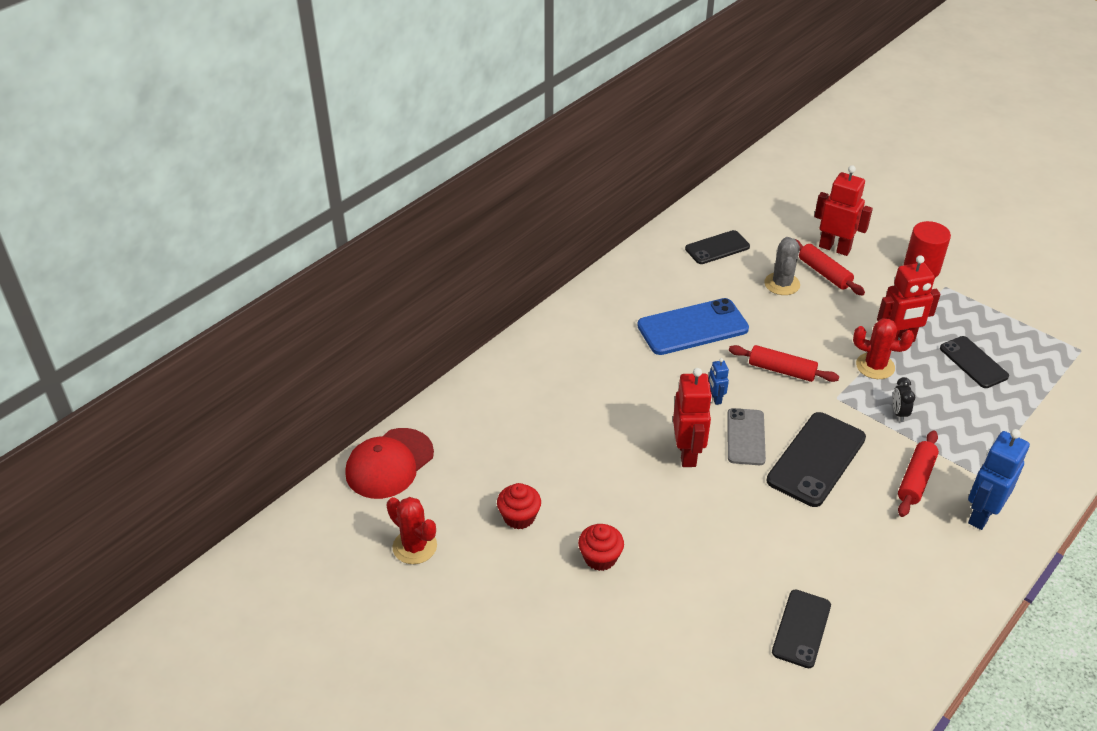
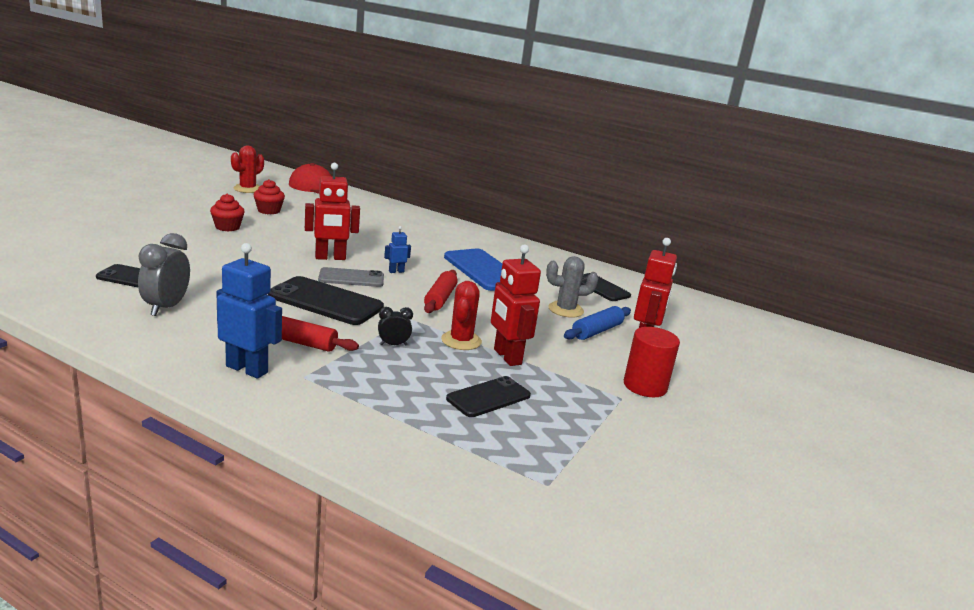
camera: 75 degrees right, 20 degrees down
(824, 273) = (597, 331): red rolling pin -> blue rolling pin
(871, 590) = (166, 307): none -> grey clock

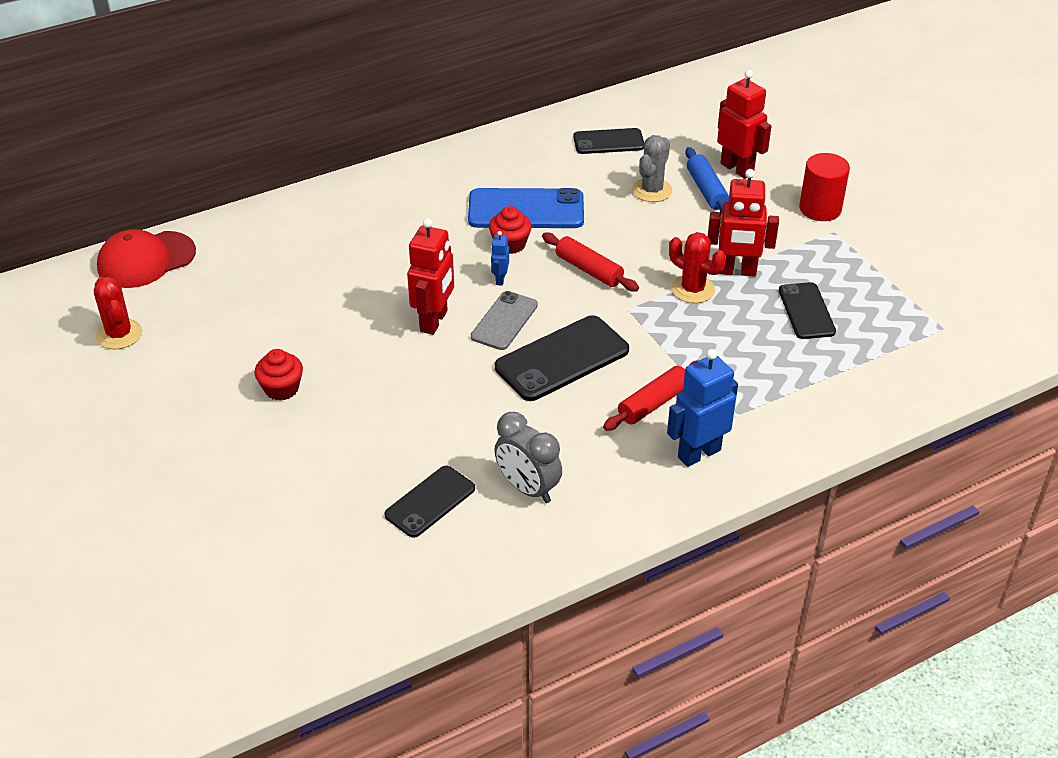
camera: 55 degrees left, 20 degrees up
(269, 211) = (231, 334): red cupcake -> red cupcake (510, 244)
(393, 345) = (684, 339): black clock -> none

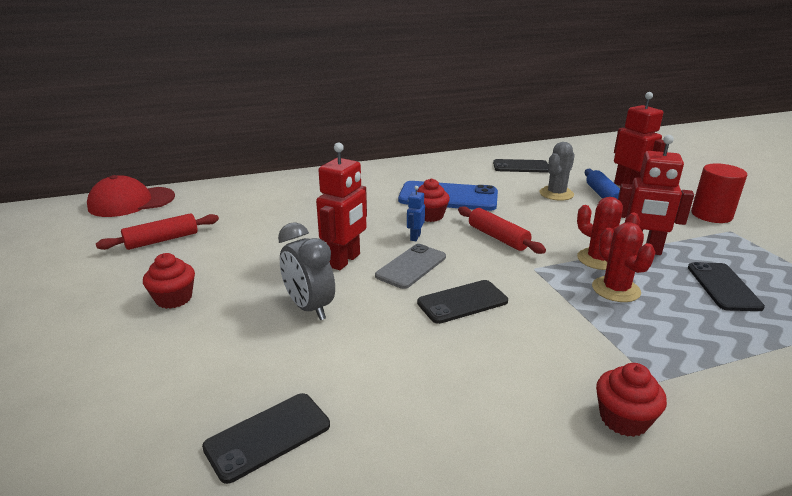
camera: 10 degrees right, 15 degrees down
(119, 334) = (67, 245): red cactus -> red cactus (616, 289)
(528, 488) = (396, 435): grey clock -> grey clock (309, 308)
(562, 359) = (462, 302): black phone -> black phone, size x0.63
(653, 403) = (562, 355): red rolling pin -> red rolling pin (162, 240)
(698, 453) = (623, 419): blue robot -> red cupcake

